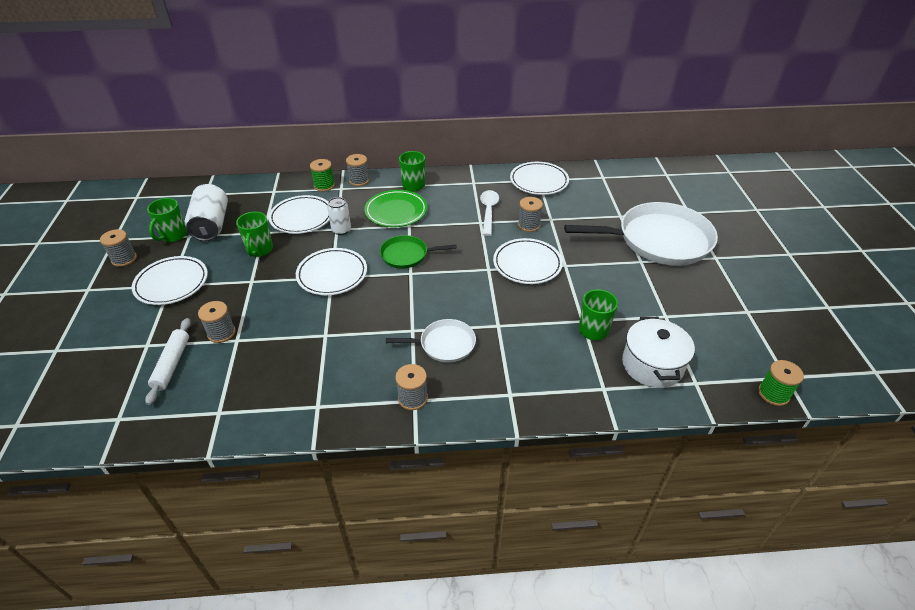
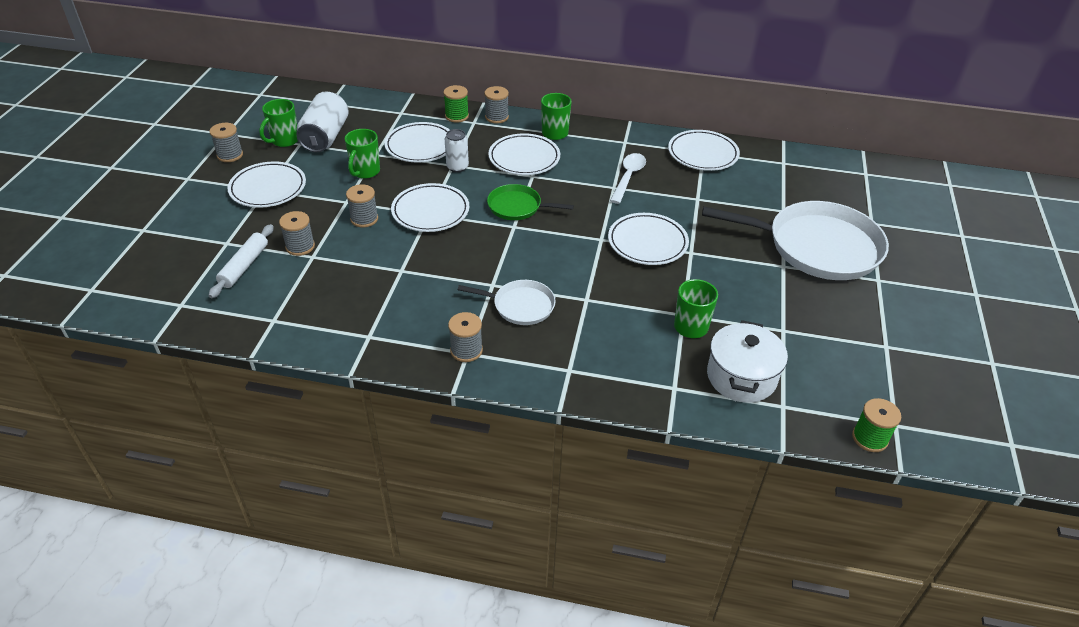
camera: 15 degrees right, 0 degrees up
(396, 211) = (524, 158): green plate -> white plate
(528, 225) = (668, 201): grey spool -> grey spool (364, 219)

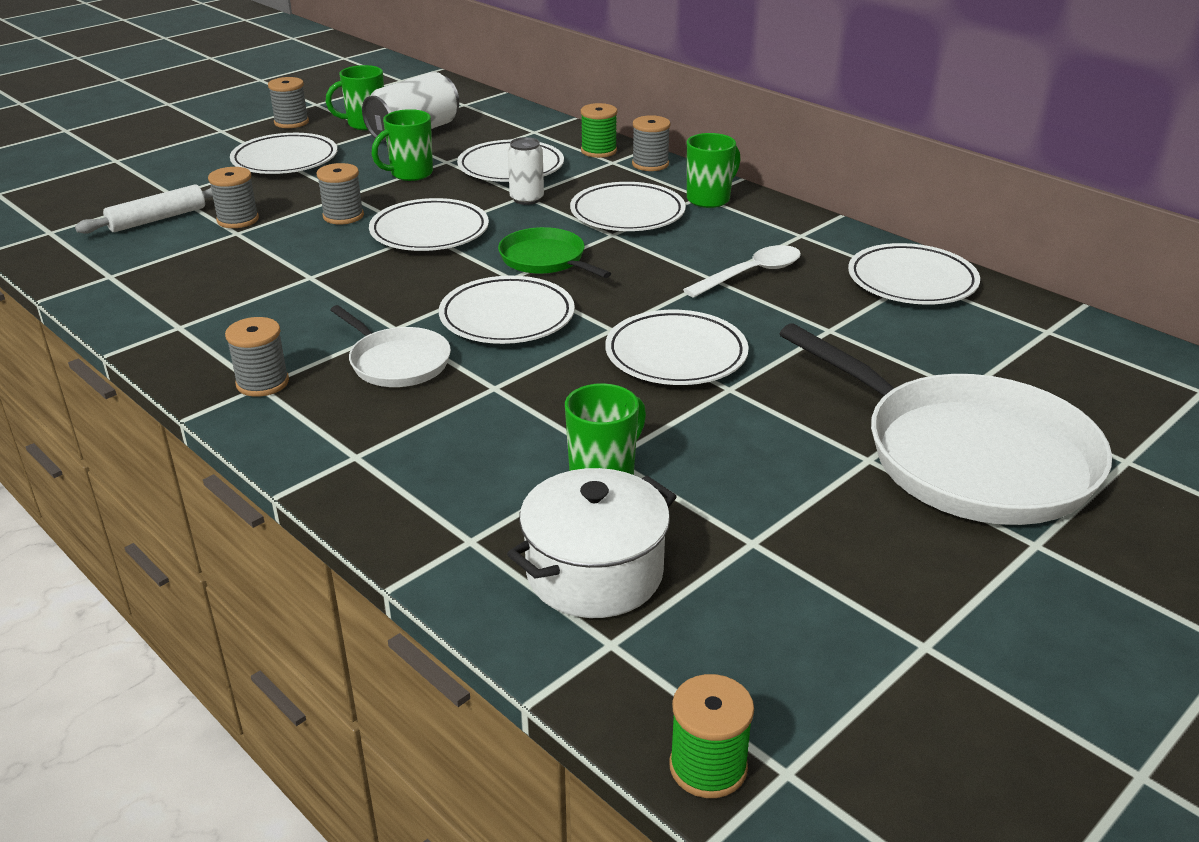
camera: 35 degrees right, 10 degrees down
(542, 253) = (507, 317): none -> white plate

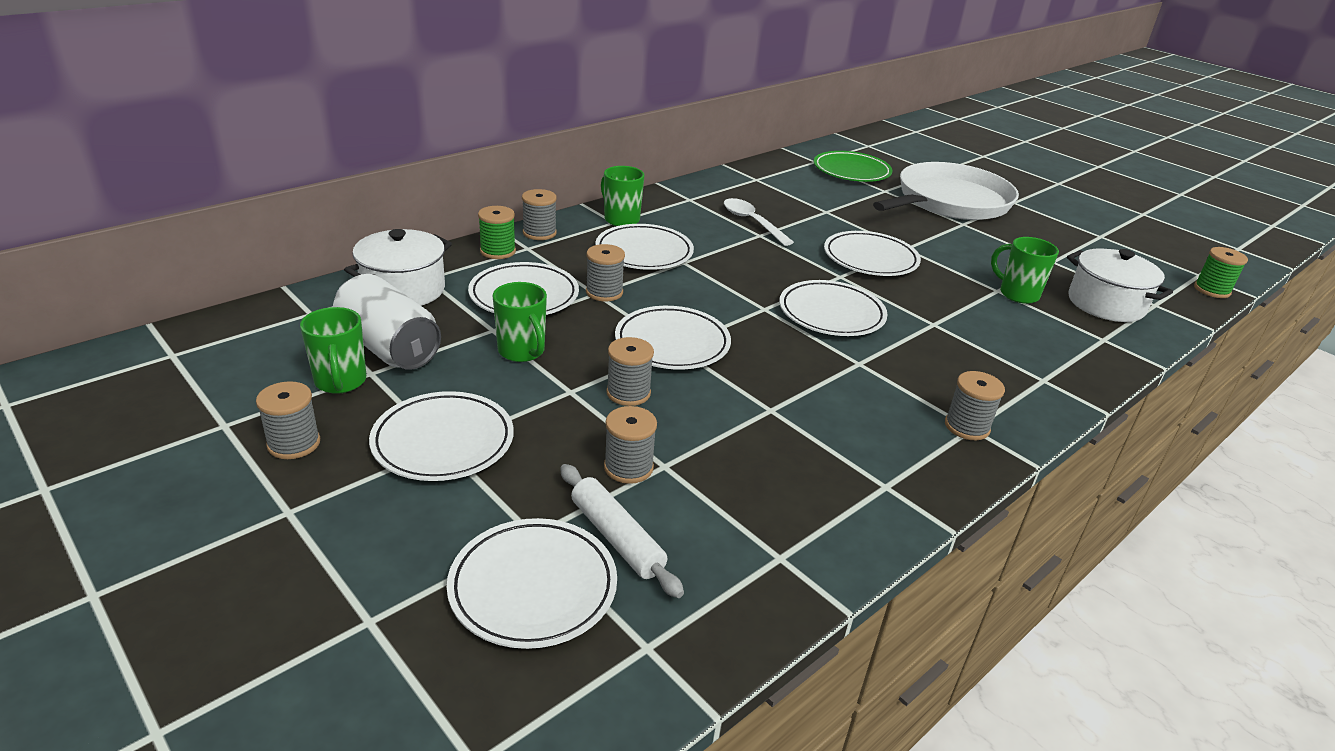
camera: 90 degrees left, 0 degrees up
(396, 362) = (913, 362): white pan -> none
(509, 126) = (403, 290): none -> white pot
(527, 199) = (604, 292): white can -> grey spool
(545, 259) = (731, 292): green pan -> none
(912, 281) = (759, 180): white plate -> white plate (533, 587)
(1032, 363) = (851, 171): none -> green plate

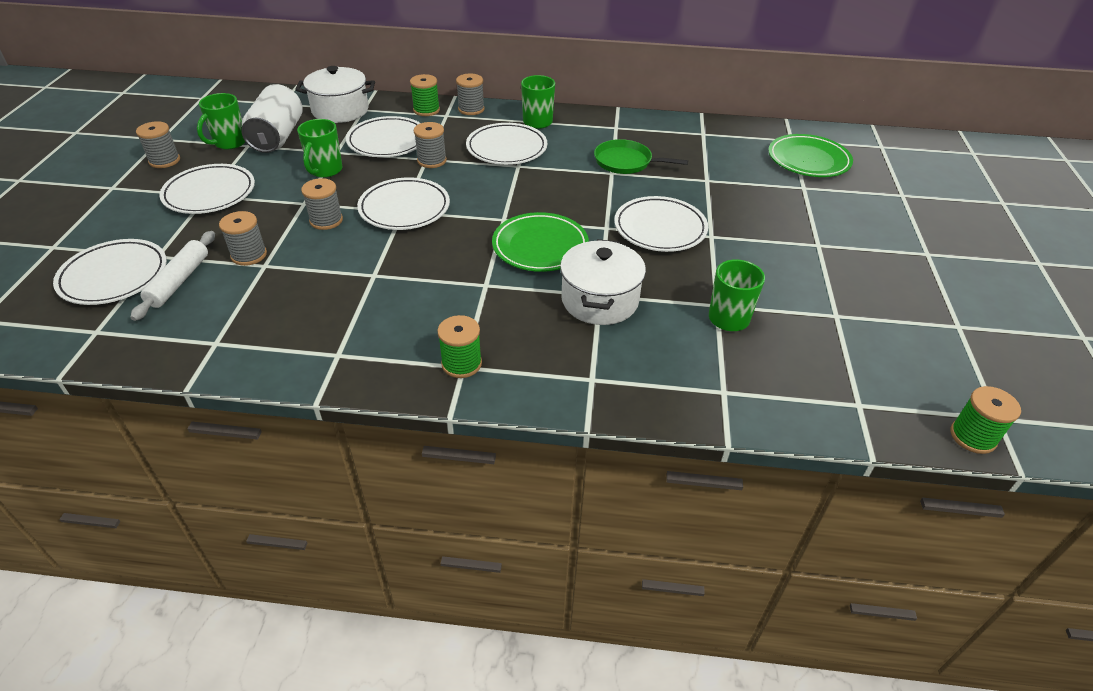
camera: 50 degrees right, 10 degrees up
(752, 222) = (626, 162): white spoon -> green pan
(831, 314) = (540, 246): white plate -> green plate
(949, 202) = (850, 223): white pan -> none
(967, 427) = (461, 364): grey spool -> green spool
(1106, 304) = (801, 373): white pot -> white pot (600, 300)

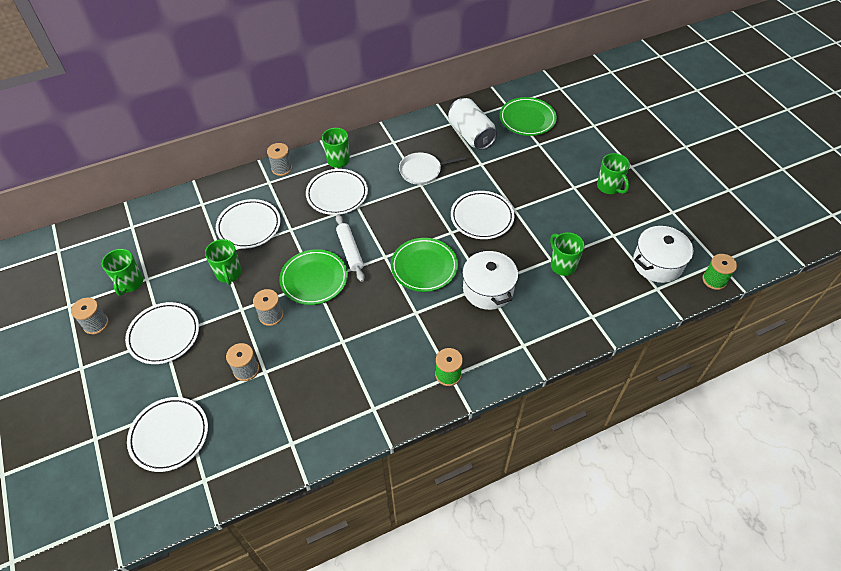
camera: 30 degrees left, 10 degrees up
(179, 281) = (219, 414): white rolling pin -> white rolling pin (350, 251)
(277, 137) = (162, 260): white can -> white can (471, 135)
(340, 110) = (185, 213): white pot -> white pot (657, 263)
(404, 208) = (314, 279): white plate -> green plate
(426, 110) = (250, 183): green spool -> none
(432, 160) = (296, 229): grey spool -> none
(626, 162) = (422, 171): green pan -> white pan
(873, 263) = (609, 187): none -> green mug

